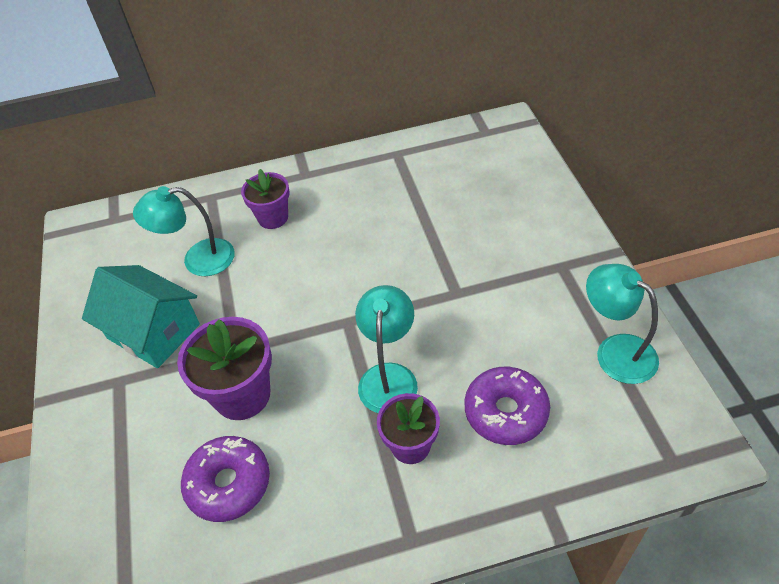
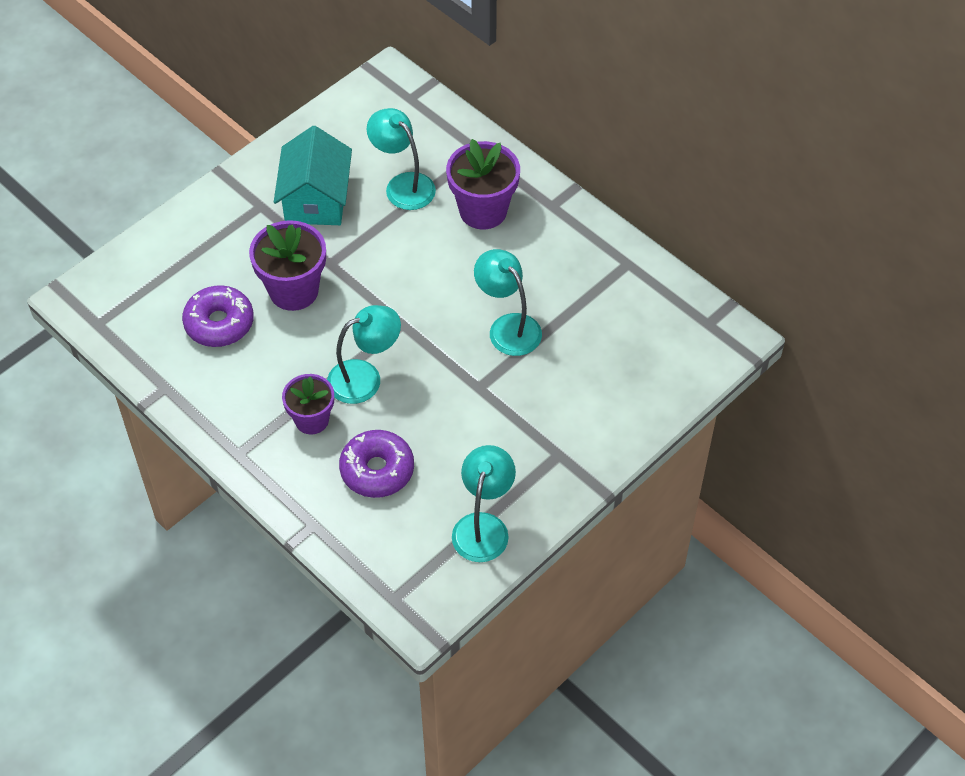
camera: 55 degrees right, 5 degrees up
(273, 218) = (483, 210): purple flower pot -> purple flower pot, size x1.53
(405, 248) = (508, 327): none -> turquoise lamp

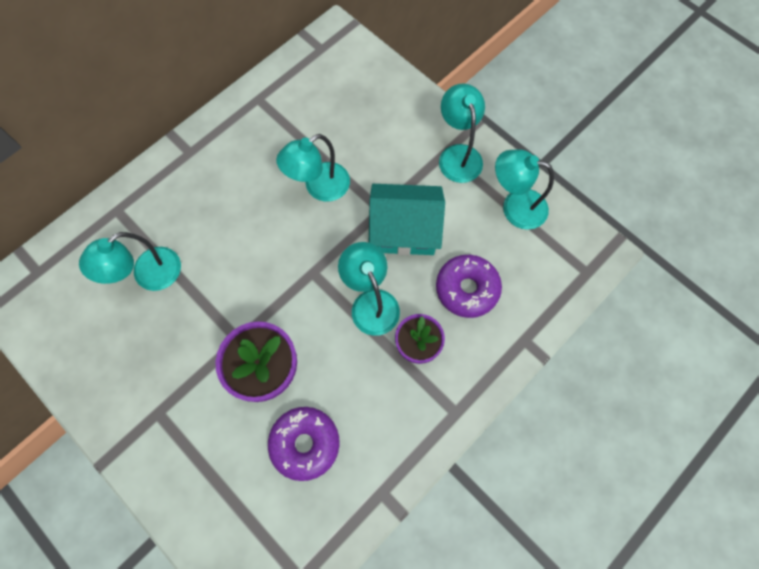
camera: 90 degrees left, 15 degrees up
(316, 199) = (156, 357): turquoise house -> turquoise house (404, 230)
(483, 210) = (189, 207): purple flower pot -> none
(555, 468) = (458, 155): none -> turquoise lamp

